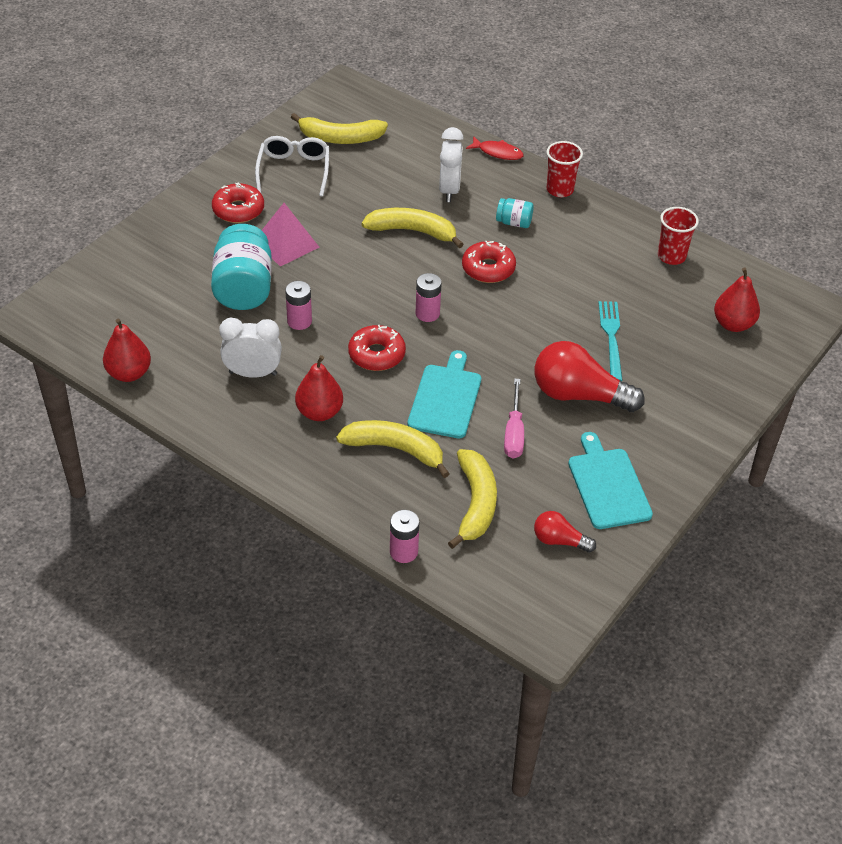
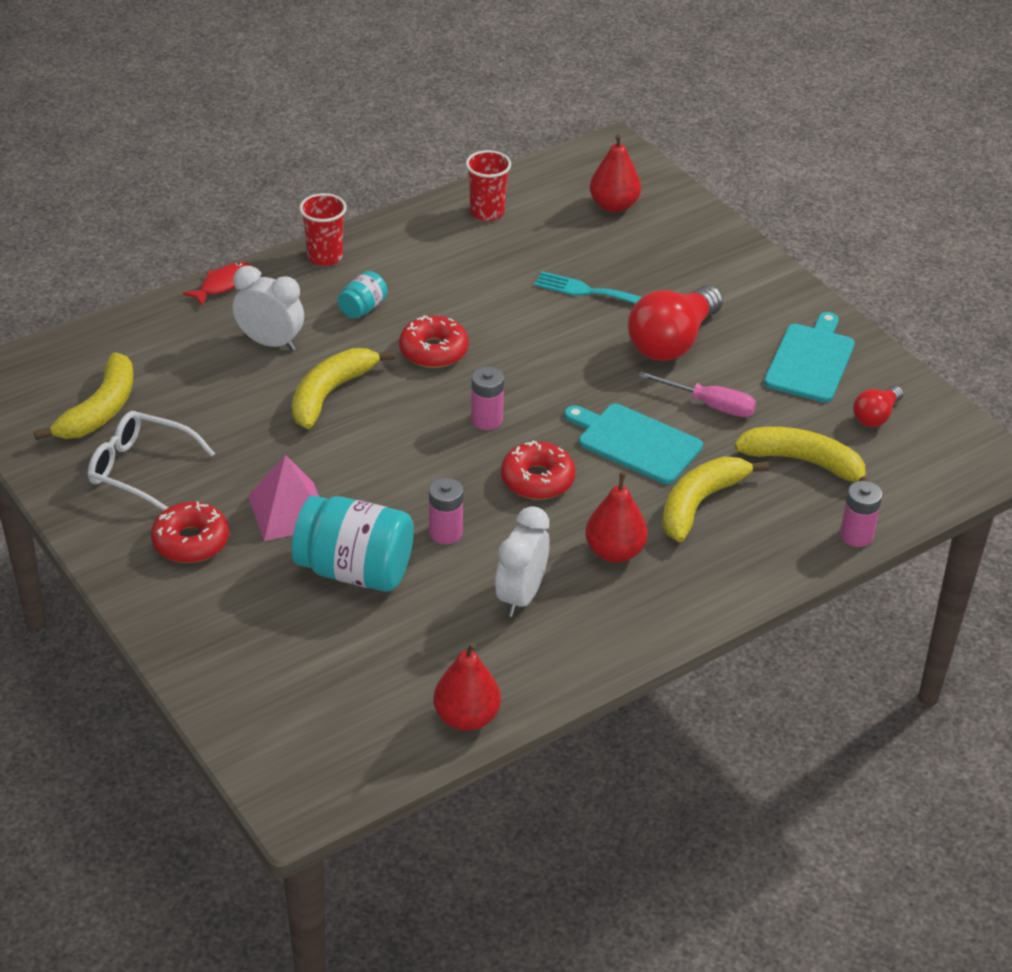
camera: 70 degrees left, 5 degrees down
(608, 485) = (810, 360): turquoise cutting board -> turquoise cutting board turned 105 degrees clockwise

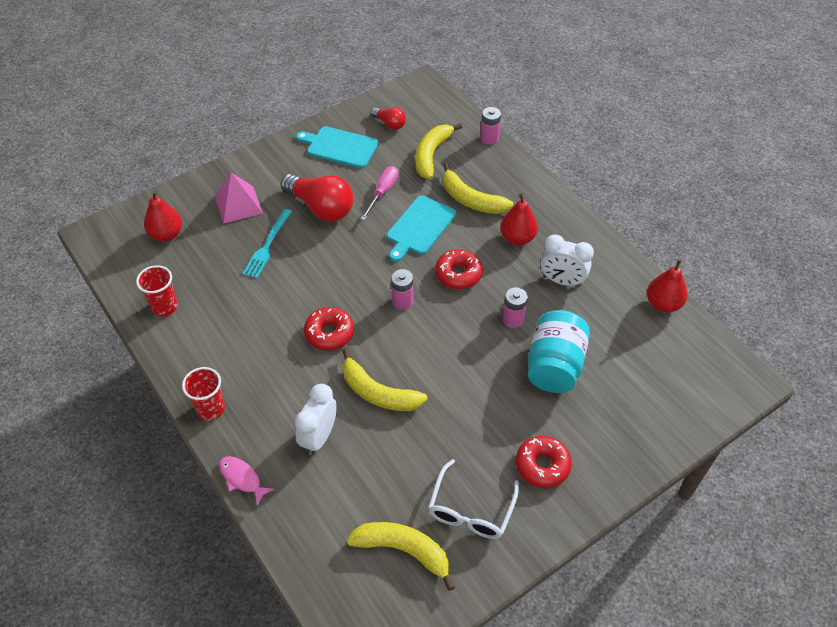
camera: 90 degrees left, 10 degrees up
(223, 284) = (242, 479): red fish -> pink fish
(288, 511) = (504, 408): pink pyramid -> pink pyramid (238, 204)
(363, 308) = (278, 379): turquoise jar -> none

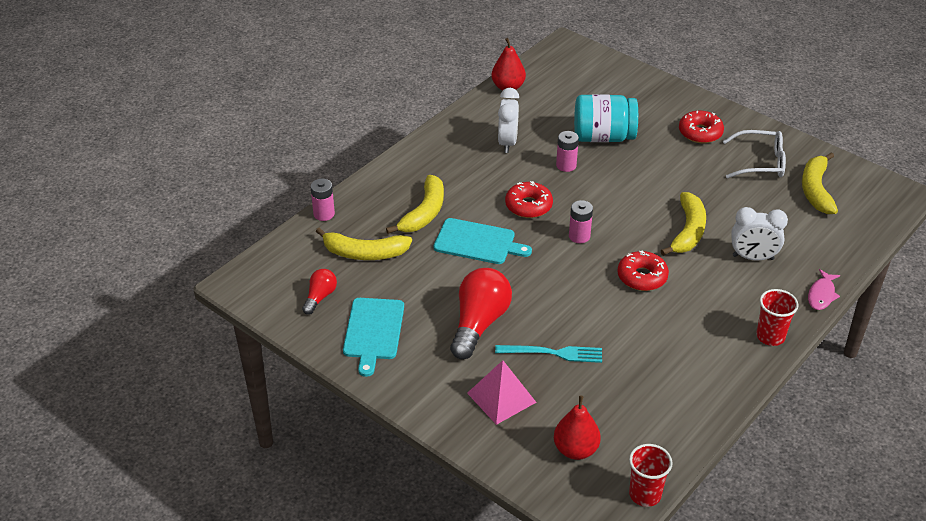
camera: 105 degrees left, 10 degrees down
(164, 307) = (676, 414): red cup -> red cup (645, 494)
(382, 192) = (437, 279): pink screwdriver -> none
(517, 238) = (465, 175): red pear -> none

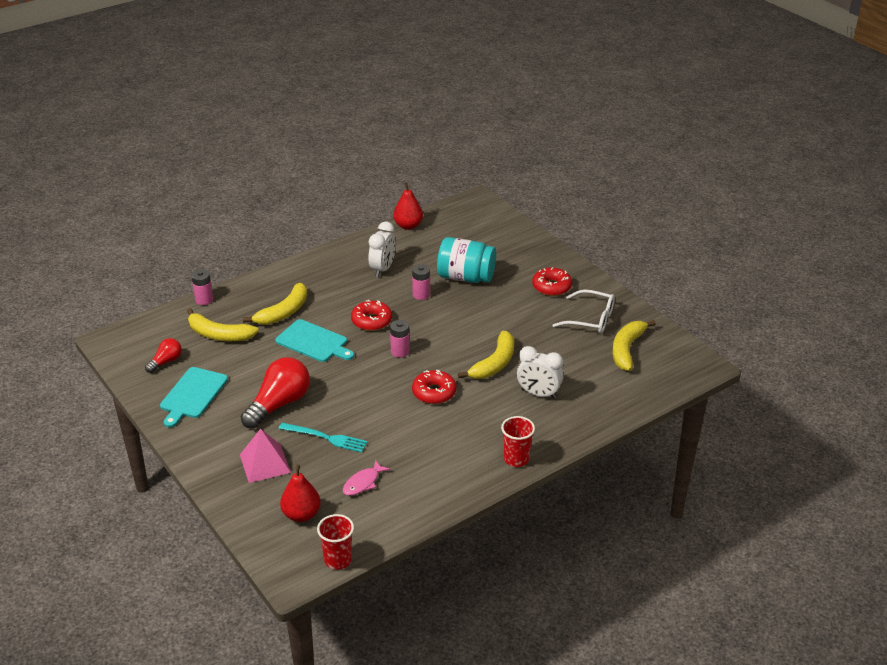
camera: 15 degrees right, 5 degrees down
(821, 295) = (581, 434): pink fish -> pink fish (363, 483)

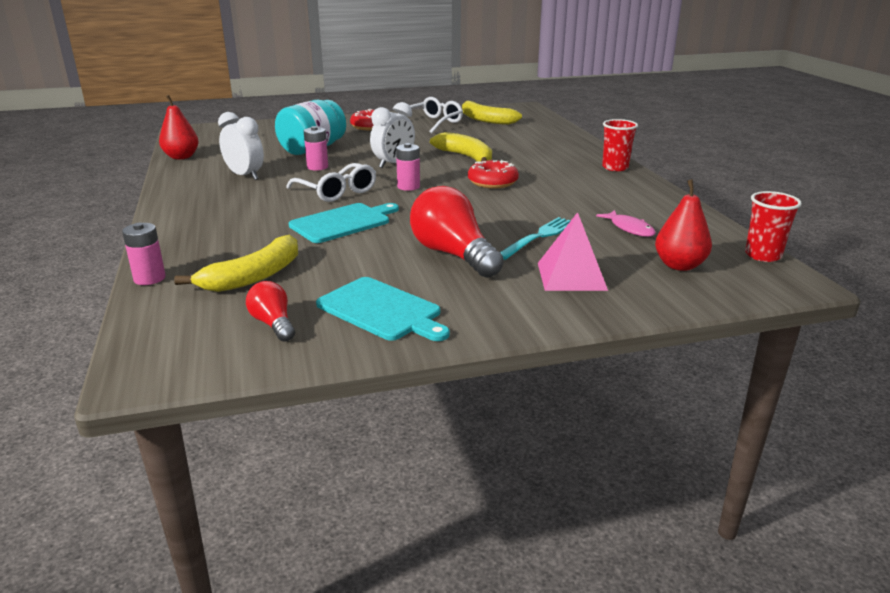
camera: 70 degrees left, 10 degrees down
(284, 312) = (257, 231): yellow banana -> none
(371, 321) = (337, 192): red donut -> white glasses
(538, 394) = (524, 149): white clock -> white clock (393, 164)

